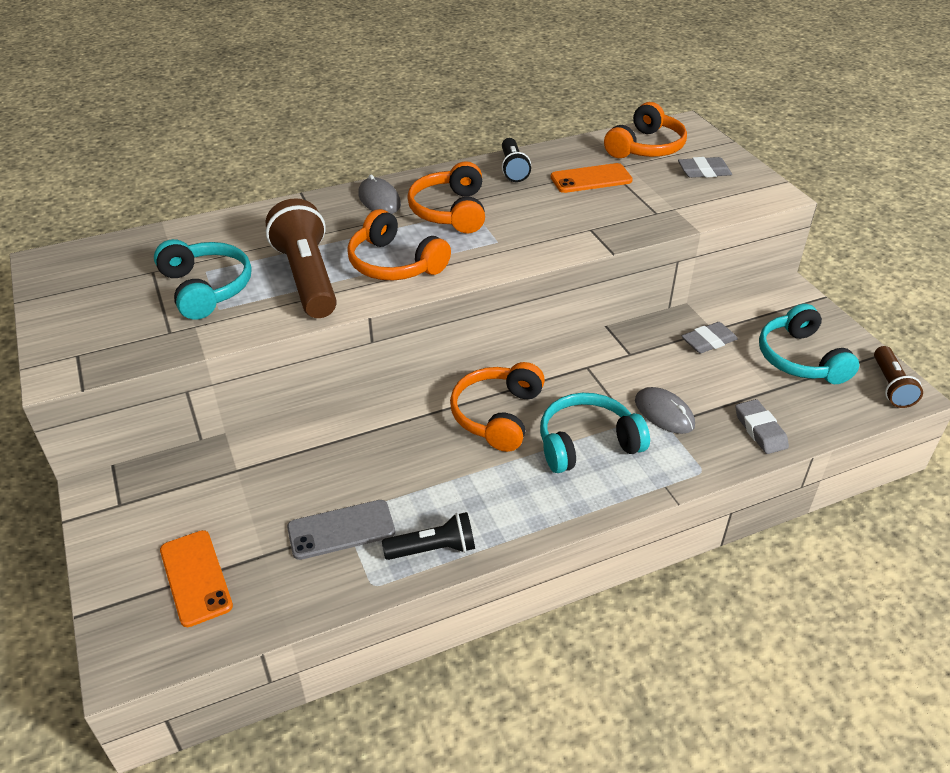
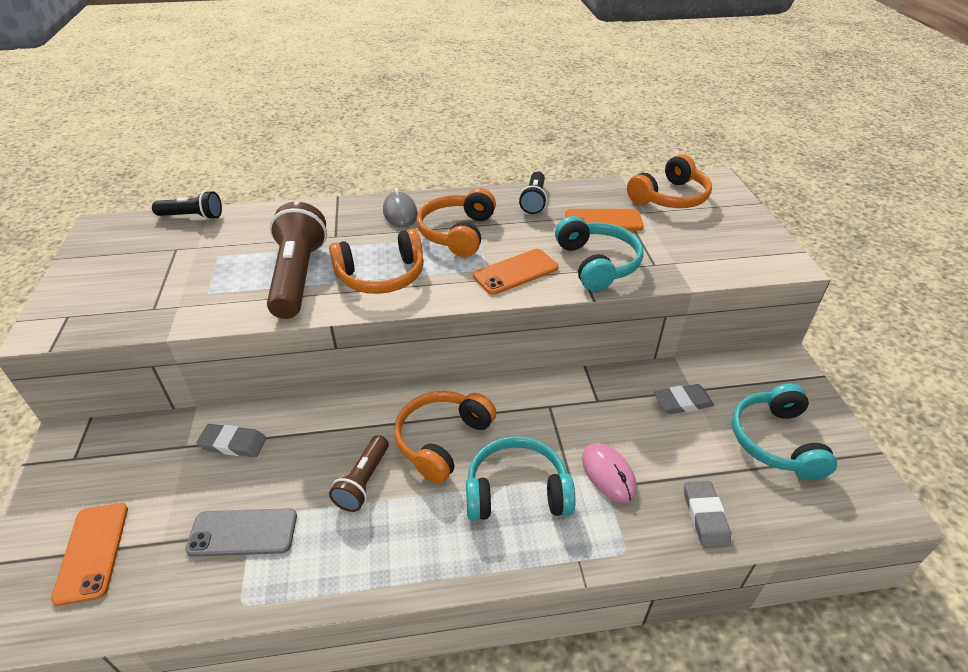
camera: 15 degrees right, 0 degrees up
(206, 288) = (208, 272): turquoise headphones -> turquoise headphones (597, 264)
(394, 264) = (381, 276): orange headphones -> orange headphones turned 75 degrees counterclockwise
(433, 549) = (316, 577): black flashlight -> black flashlight (192, 216)
(527, 240) = (515, 272): none -> orange phone
(664, 413) = (608, 474): grey mouse -> pink mouse
(704, 171) = (719, 229): grey eraser -> grey eraser (233, 444)
(890, 386) = (871, 495): brown flashlight -> brown flashlight (363, 481)

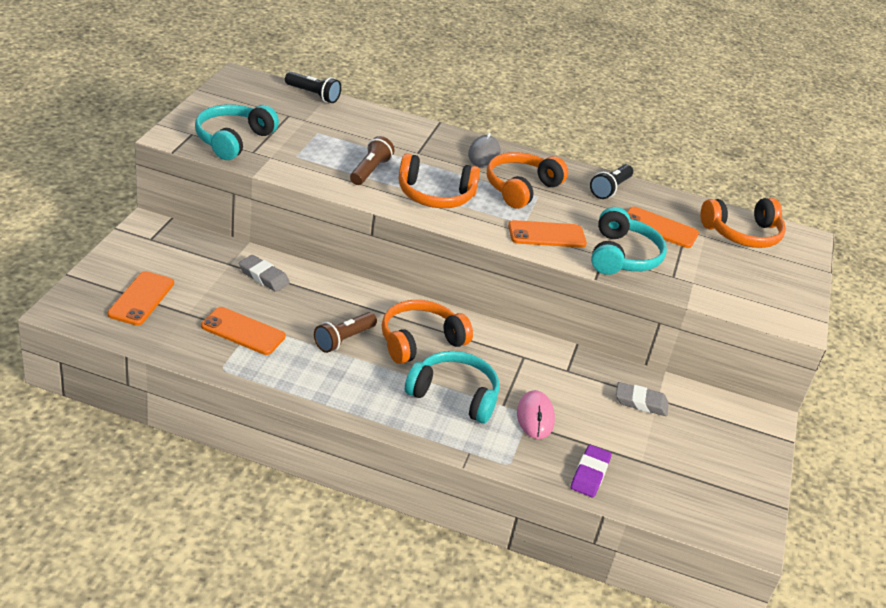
camera: 20 degrees right, 5 degrees down
(243, 532) = (243, 331): grey phone -> orange phone
(298, 276) = (370, 171): brown flashlight -> brown flashlight, size x0.57
(705, 516) = (590, 474): grey eraser -> purple eraser
(775, 441) = (698, 460): turquoise headphones -> turquoise headphones (233, 140)

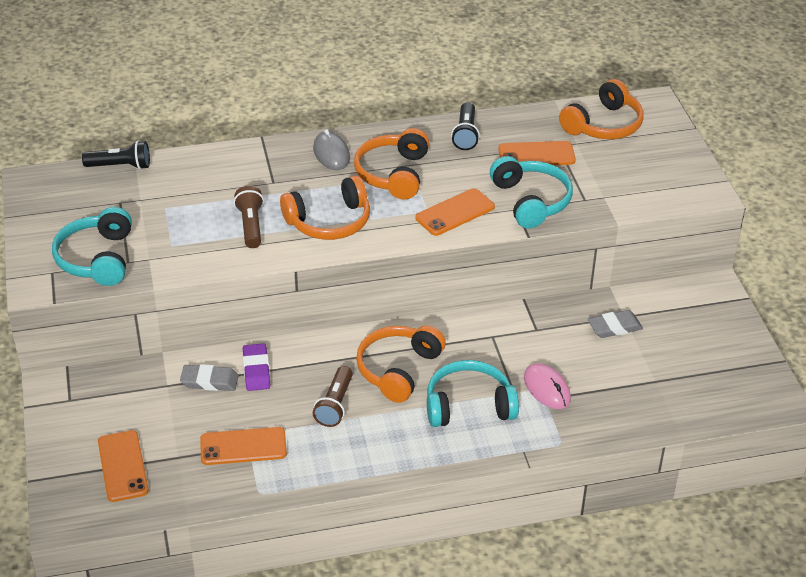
camera: 25 degrees left, 5 degrees up
(590, 474) = (627, 416): purple eraser -> purple eraser (256, 370)

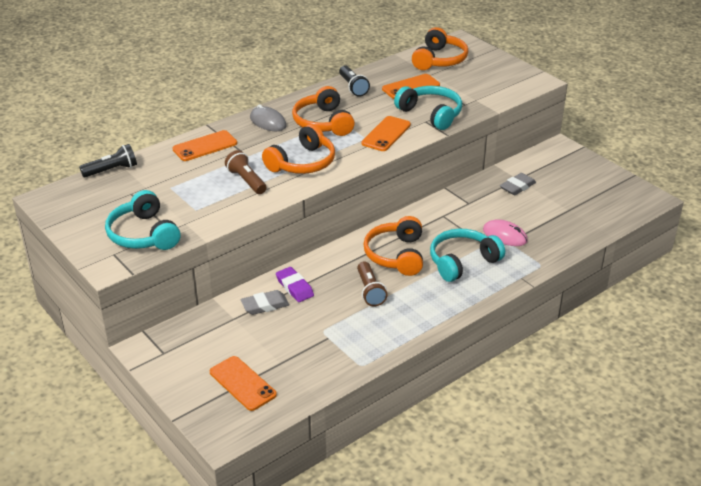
camera: 25 degrees left, 5 degrees down
(243, 446) = (325, 339): orange phone -> orange phone (205, 146)

